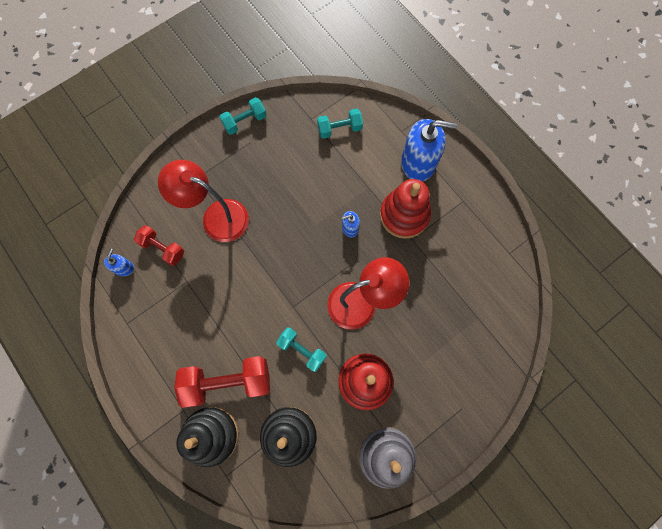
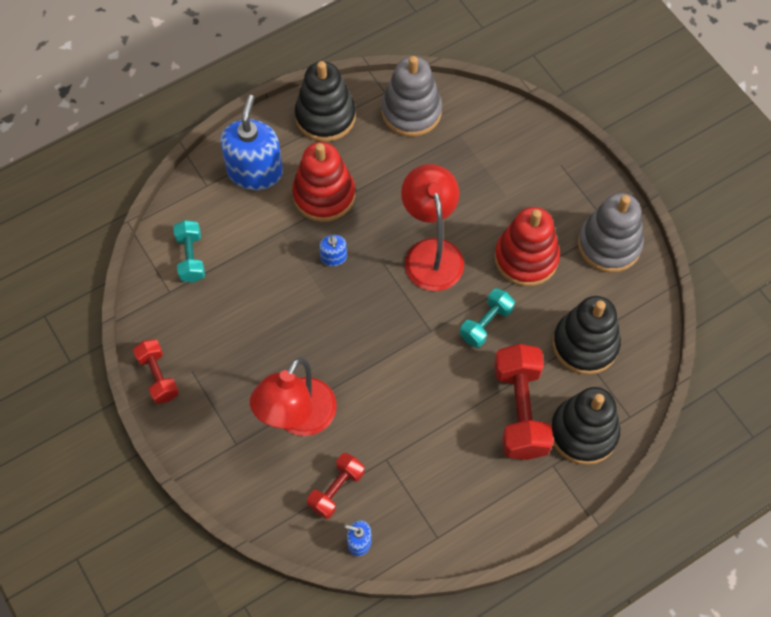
camera: 85 degrees left, 10 degrees down
(245, 121) = (158, 377): turquoise dumbbell -> red dumbbell
(477, 209) = (325, 116): none -> black stacking toy
(494, 276) = (411, 111): none -> grey stacking toy

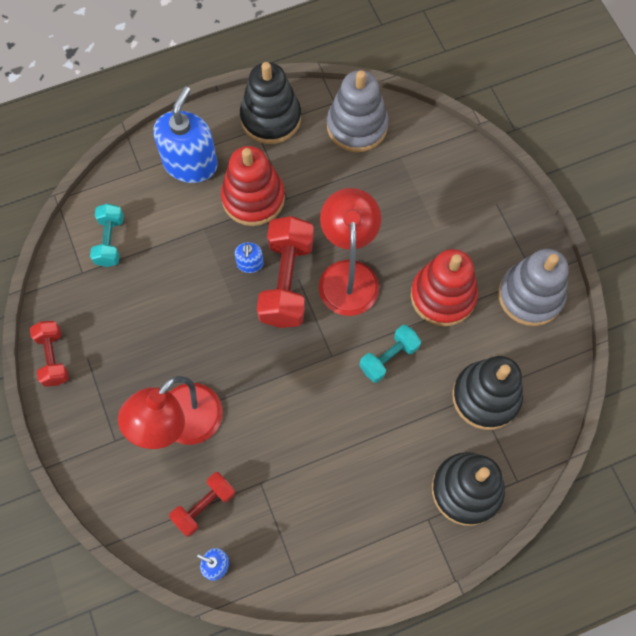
camera: 10 degrees right, 5 degrees up
(520, 410) = (406, 455): red dumbbell -> red dumbbell (287, 281)

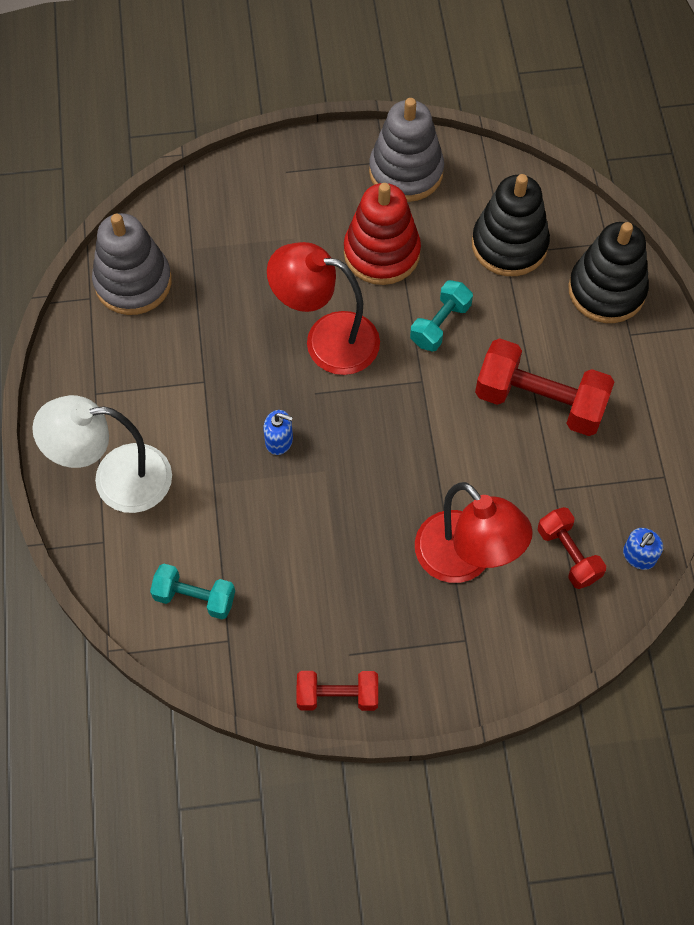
camera: 75 degrees left, 5 degrees down
(190, 163) = (116, 479): blue soap dispenser -> white lamp
(253, 198) = (191, 417): red stacking toy -> none
(271, 118) = (85, 373): black stacking toy -> none
(287, 281) = (315, 406): red dumbbell -> red dumbbell (540, 401)
(389, 358) = (440, 324): turquoise dumbbell -> turquoise dumbbell turned 60 degrees clockwise

